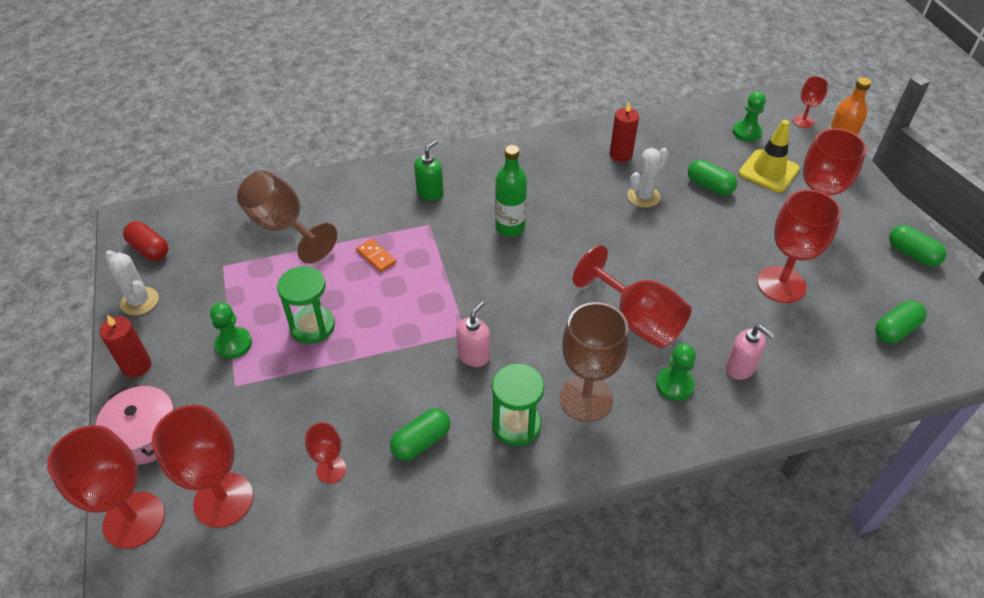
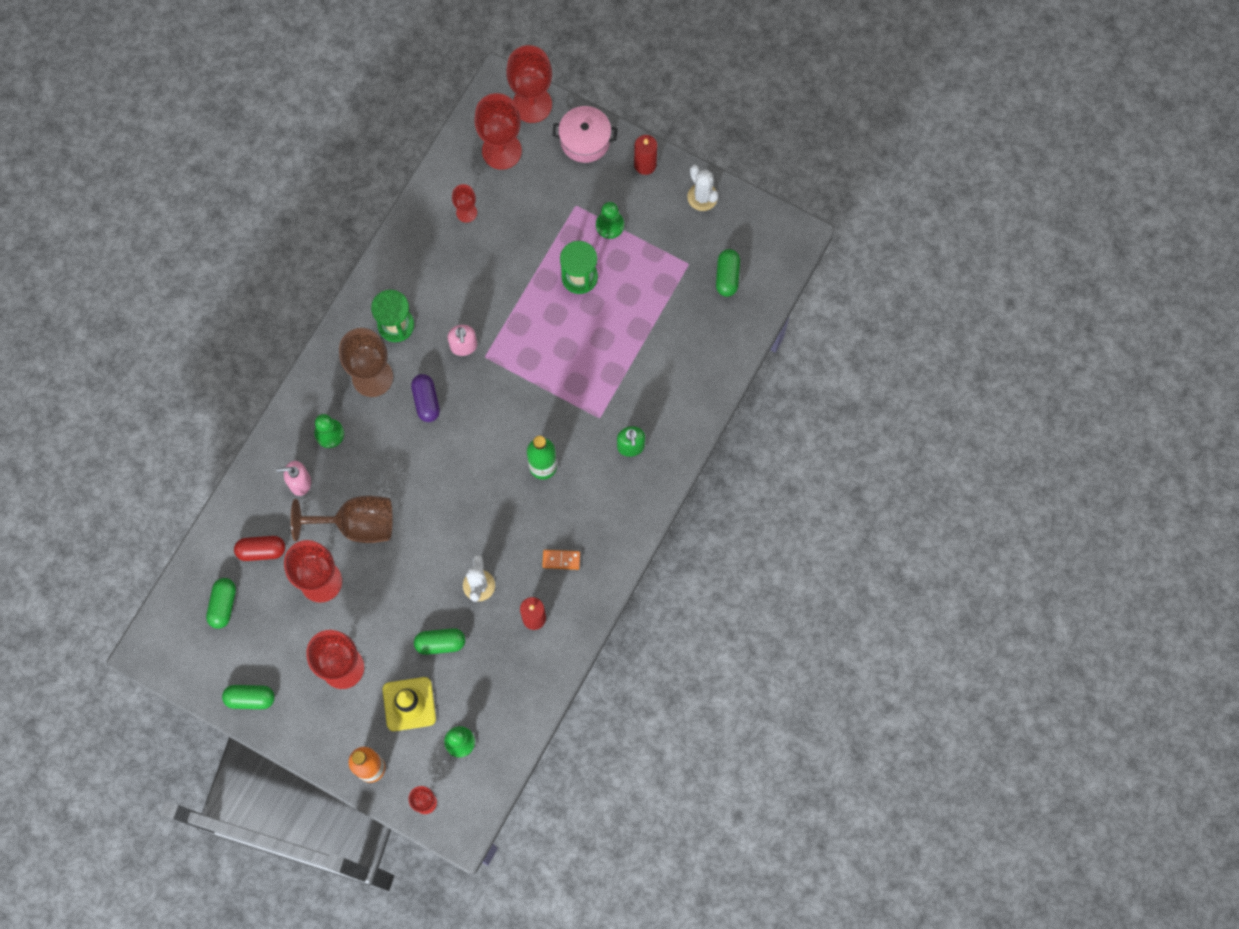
camera: 135 degrees right, 25 degrees up
(139, 301) = (702, 197): white cactus -> white cactus turned 60 degrees clockwise
(149, 249) = (750, 231): red capsule -> red capsule (261, 551)
(283, 227) = (691, 325): brown goblet -> brown goblet (357, 524)
(376, 257) = (602, 359): orange domino -> orange domino (561, 560)
(421, 441) = (437, 269): green capsule -> green capsule (727, 276)
(555, 340) = (426, 401): none -> purple capsule
(637, 320) = (389, 463): red goblet -> none

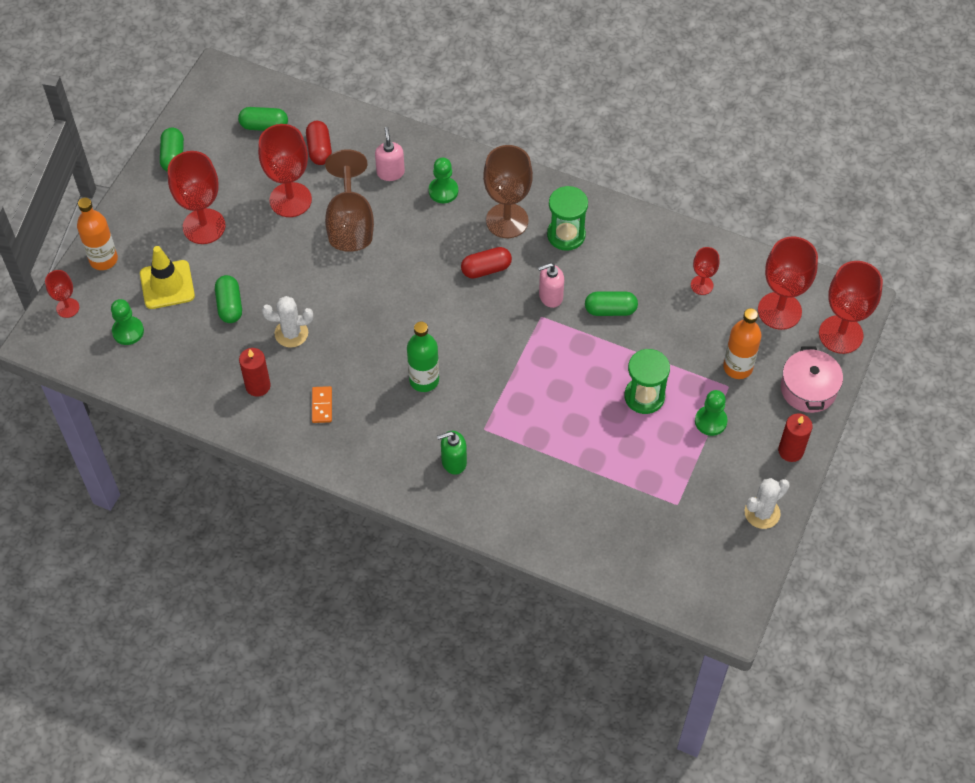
camera: 85 degrees right, 15 degrees down
(426, 401) = (486, 269): purple capsule -> red capsule
(557, 195) = (737, 367): none -> orange bottle
(727, 276) = (668, 546): green capsule -> green capsule (610, 310)

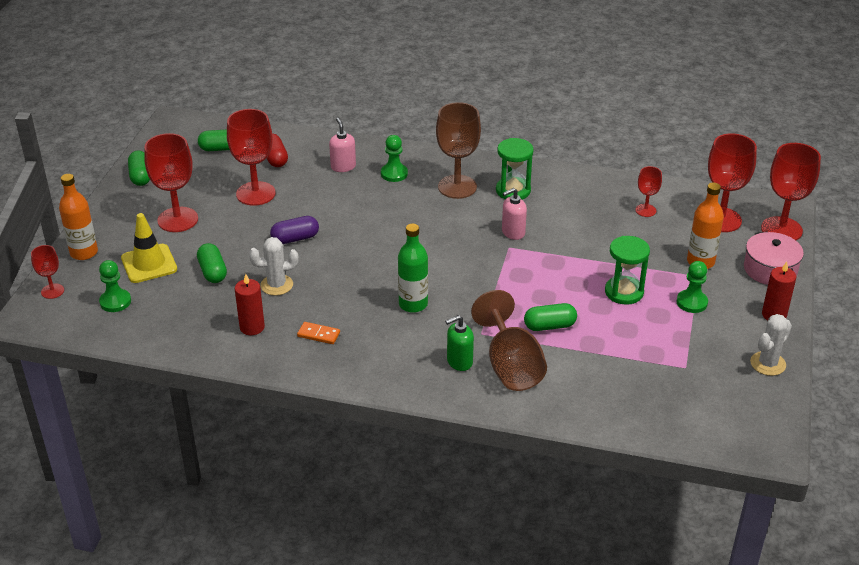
camera: 10 degrees left, 20 degrees down
(321, 271) = (295, 238): none -> purple capsule
(322, 405) = (318, 334): orange domino -> orange domino turned 60 degrees counterclockwise
(350, 223) = (315, 203): brown goblet -> brown goblet (511, 366)
(486, 269) = (448, 221): red capsule -> none
(610, 310) = (570, 236): green capsule -> green capsule (549, 326)

